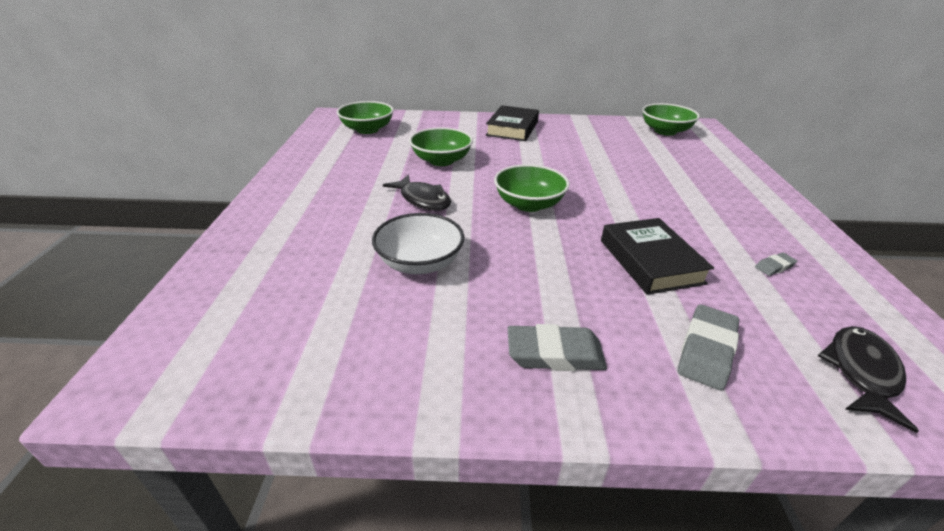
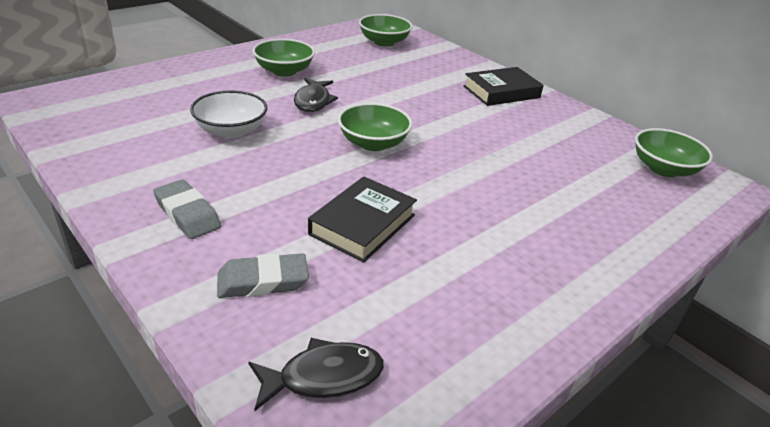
camera: 45 degrees right, 0 degrees up
(441, 160) = (384, 86): green bowl -> green bowl (284, 71)
(774, 266) = (450, 298): grey eraser -> none

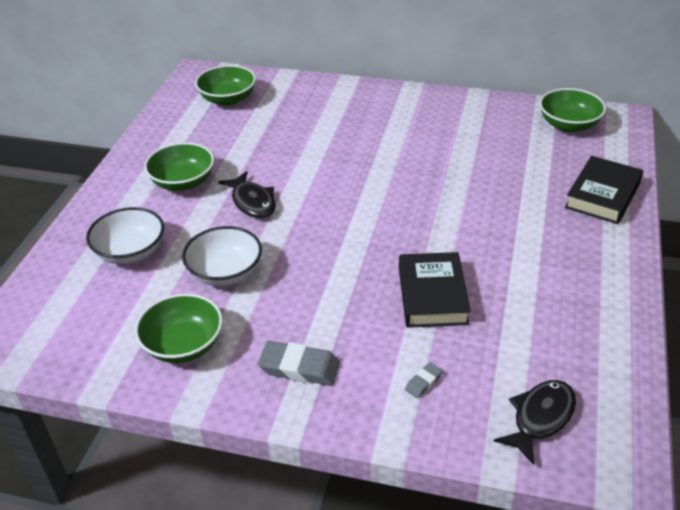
camera: 30 degrees left, 5 degrees up
(191, 91) = (130, 252): none -> white bowl
(263, 281) = (423, 382): grey eraser -> grey eraser, size x0.51
(373, 143) = (352, 217): green bowl -> green bowl (183, 345)
(501, 92) = (388, 107): black book -> black book (603, 195)

